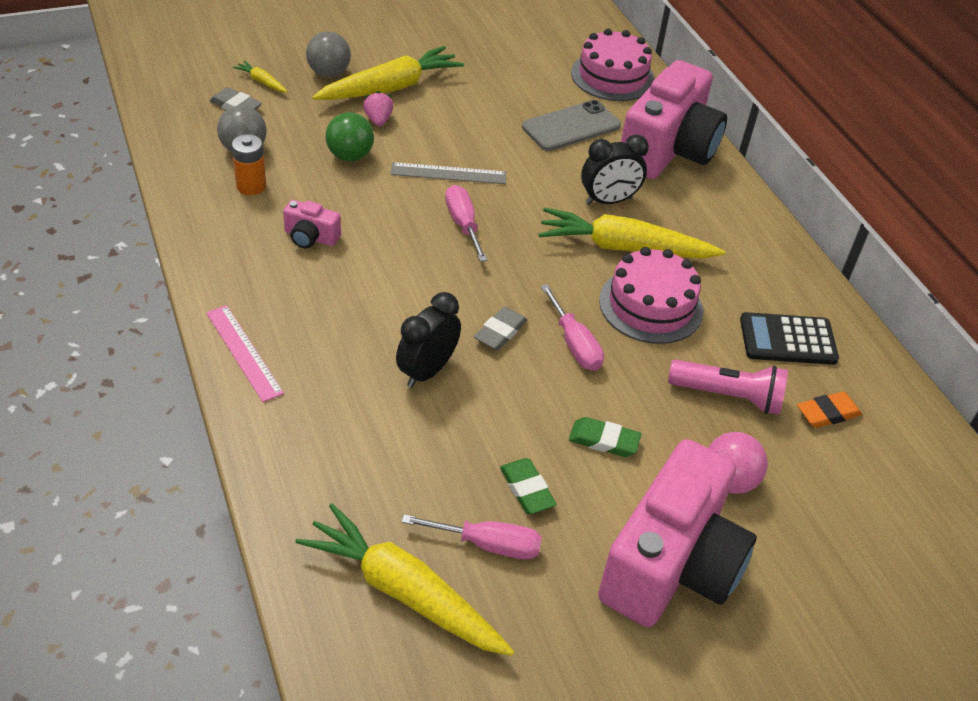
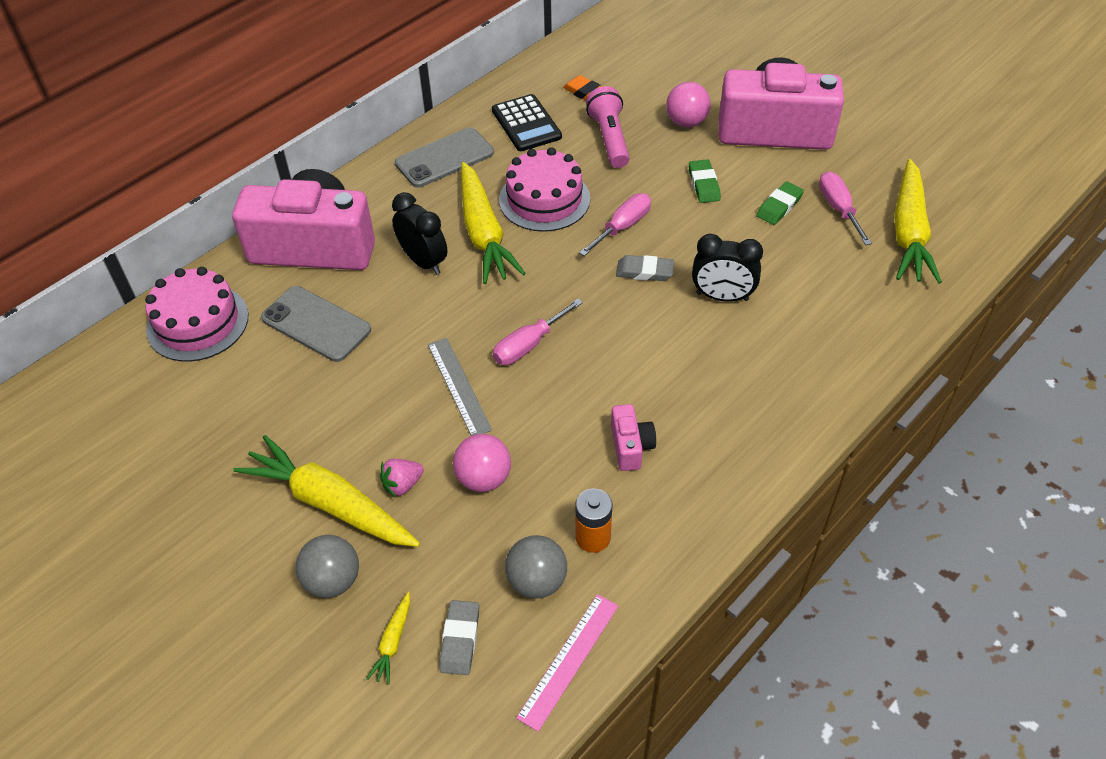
camera: 110 degrees left, 5 degrees up
(244, 352) = (803, 418): pink ruler -> pink ruler (568, 660)
(350, 156) = (483, 478): green ball -> pink ball
(754, 261) = (444, 158): none -> grey phone

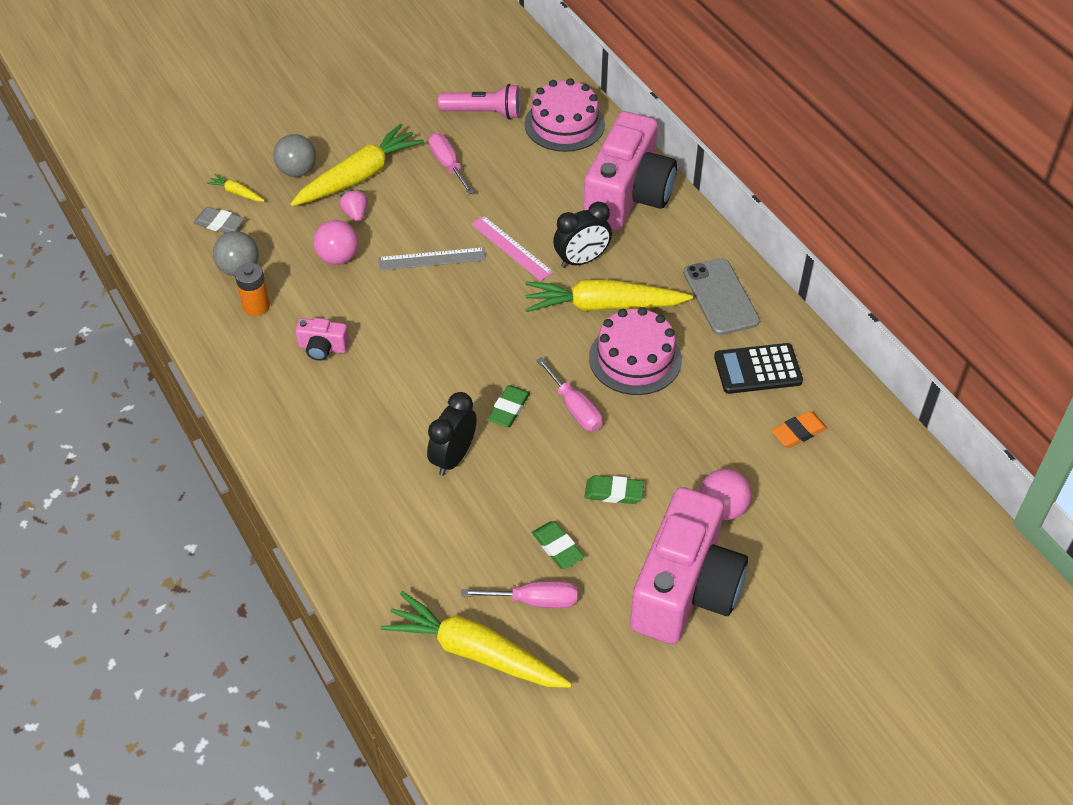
camera: 105 degrees right, 0 degrees up
(316, 324) = (535, 187): grey phone -> none
(528, 345) = (456, 309): pink screwdriver -> pink screwdriver (448, 165)
(568, 660) = (173, 272): pink ruler -> pink ruler (511, 248)
(609, 138) = (713, 432): pink flashlight -> pink flashlight (484, 113)
(644, 271) = (509, 409): grey eraser -> green eraser

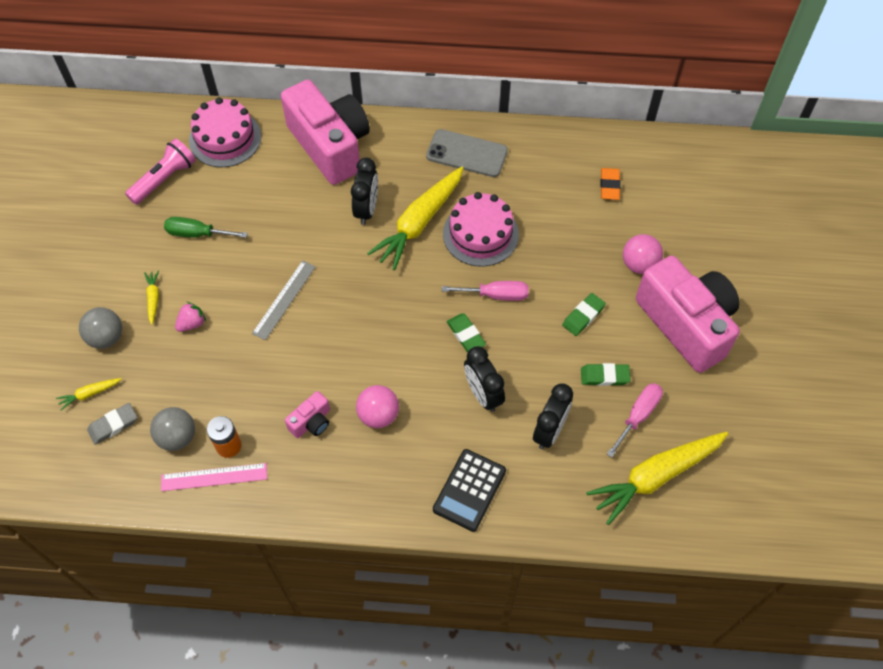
camera: 55 degrees left, 10 degrees up
(338, 257) = (227, 360): pink ball -> pink ball (378, 415)
(355, 214) = (192, 323): pink strawberry -> pink strawberry turned 120 degrees clockwise
(358, 177) = (153, 299): yellow carrot -> yellow carrot, size x0.43
(448, 165) = (197, 234): pink screwdriver -> green screwdriver
(456, 533) = (549, 431): none -> black clock
(511, 248) = (317, 244): pink ruler -> pink ruler (214, 477)
(757, 369) = (543, 174): black calculator -> black calculator (469, 490)

